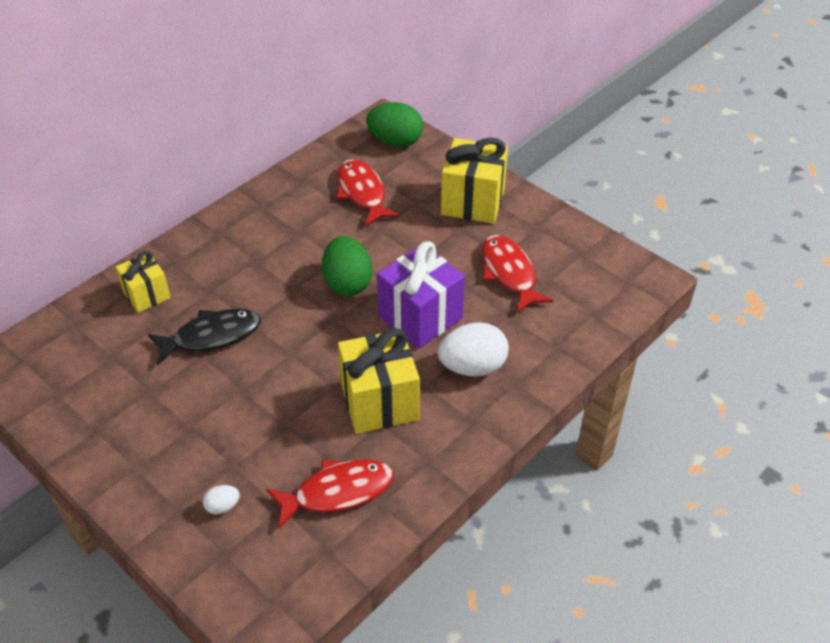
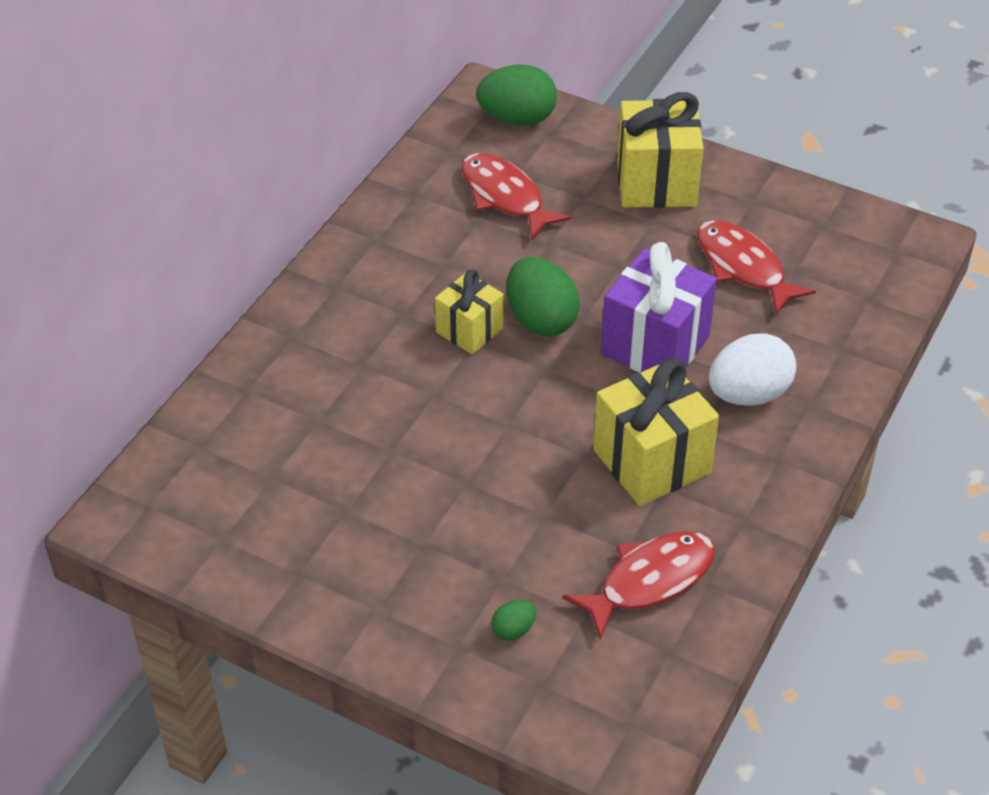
camera: 15 degrees left, 0 degrees up
(146, 295) = (278, 387): yellow gift -> yellow gift (469, 330)
(211, 336) = (394, 424): black fish -> none
(222, 506) = (513, 630): white egg -> green egg

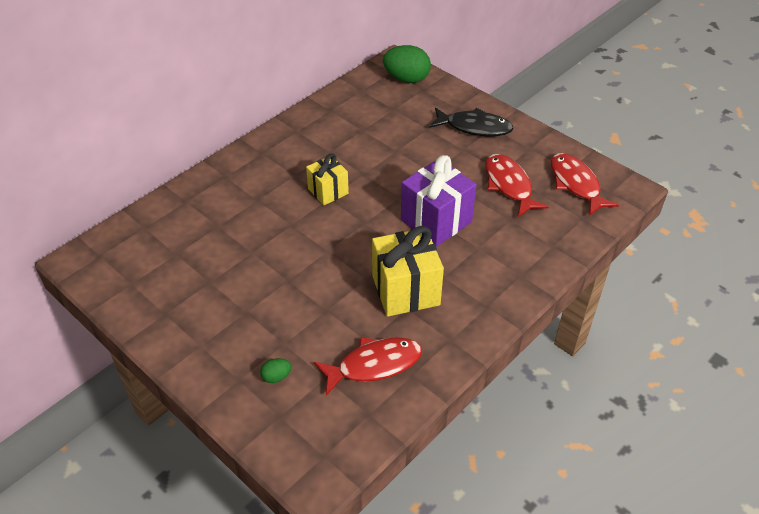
camera: 15 degrees right, 0 degrees up
(505, 197) = (381, 120): red fish -> red fish (576, 184)
(541, 320) = (373, 193): green egg -> none
(656, 183) = (474, 127): yellow gift -> black fish
(748, 394) = (483, 261): white egg -> none

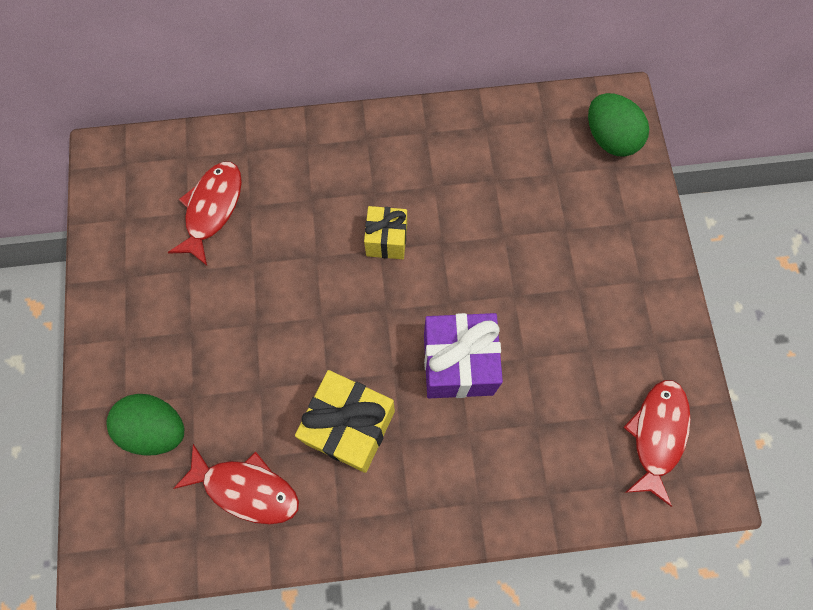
camera: 40 degrees right, 25 degrees up
(276, 377) = (156, 429): green egg -> green egg, size x2.14
(474, 127) = (620, 267): black fish -> none
(509, 185) = (580, 377): red fish -> red fish (212, 209)

